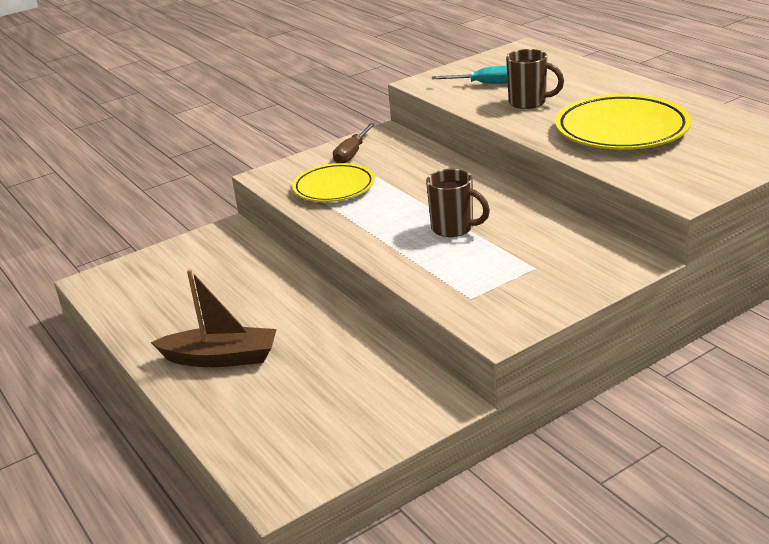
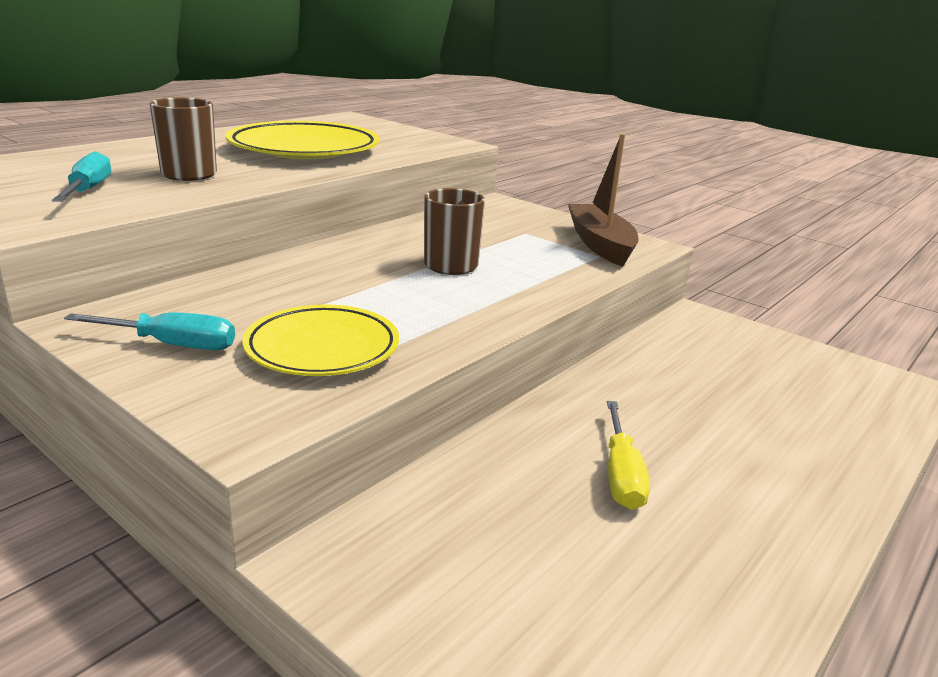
camera: 110 degrees left, 5 degrees down
(221, 358) = (748, 469): brown boat -> brown boat (600, 244)
(242, 310) = (621, 474): none -> yellow screwdriver
(352, 153) = (171, 345): brown screwdriver -> turquoise screwdriver

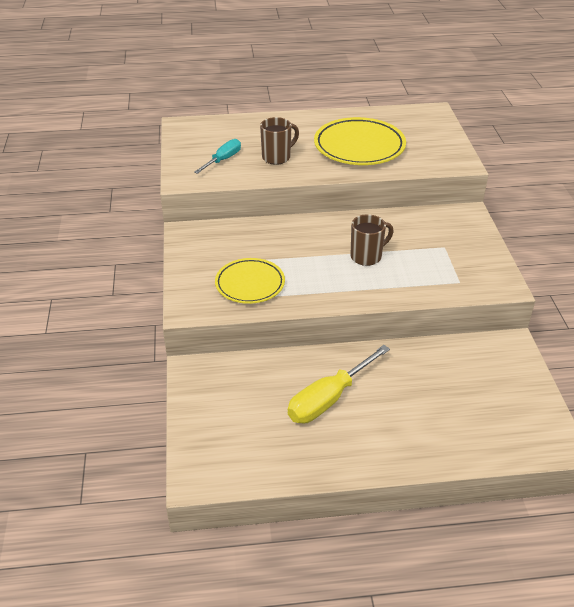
camera: 45 degrees right, 15 degrees up
(171, 345) = (202, 257): turquoise screwdriver -> none
(600, 244) = (475, 274): brown boat -> none
(621, 474) = (329, 399): yellow screwdriver -> yellow screwdriver, size x1.62

